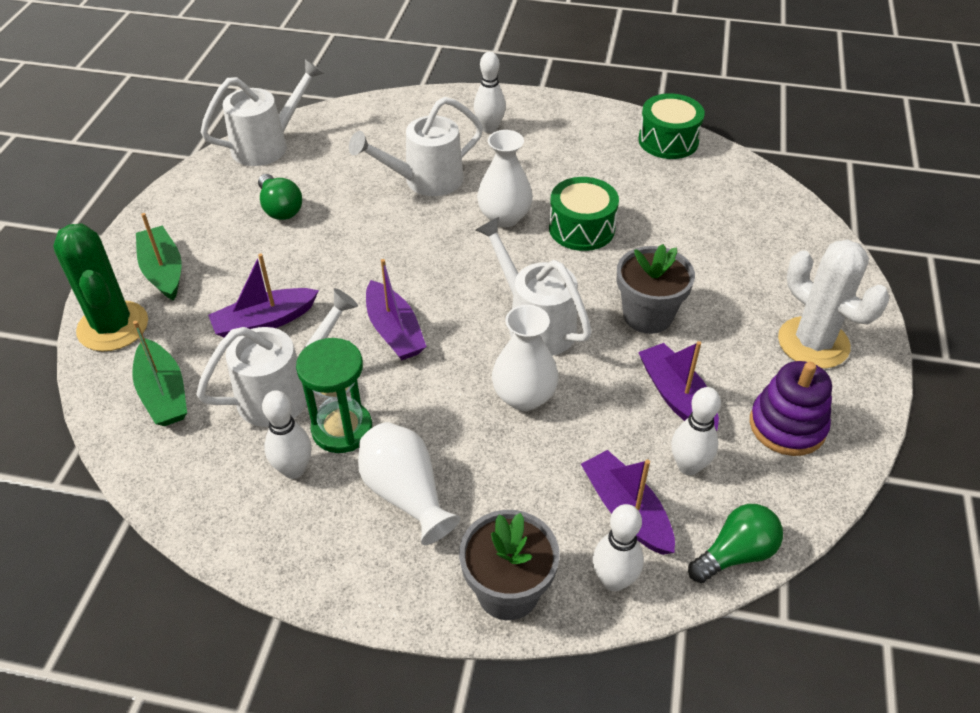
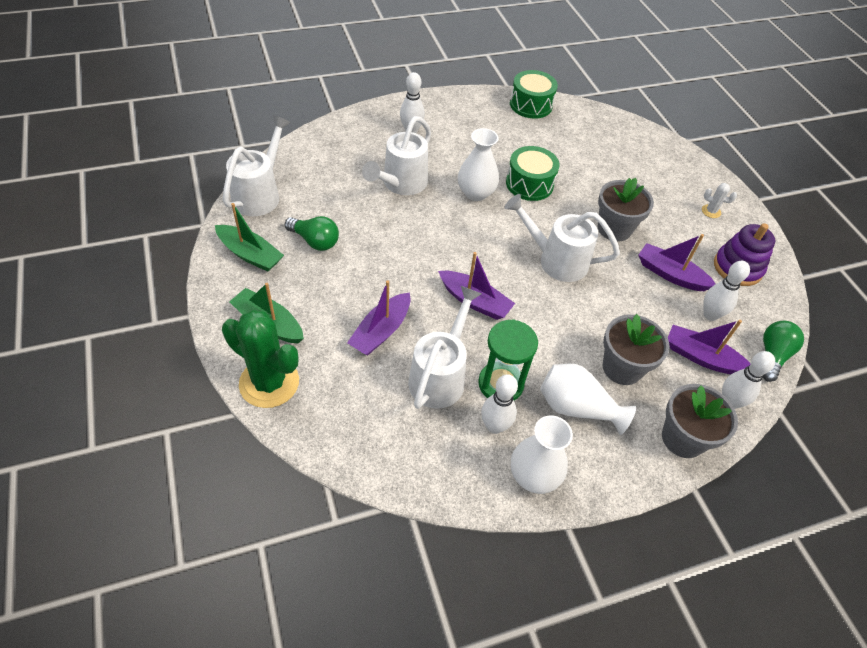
camera: 35 degrees left, 5 degrees up
(163, 393) = (356, 415): green boat -> green boat (250, 254)
(505, 476) = (622, 368): none -> grey flower pot
(524, 396) = (590, 311): white vase -> white vase (533, 476)
(813, 343) = (711, 211): white cactus -> white cactus, size x0.42

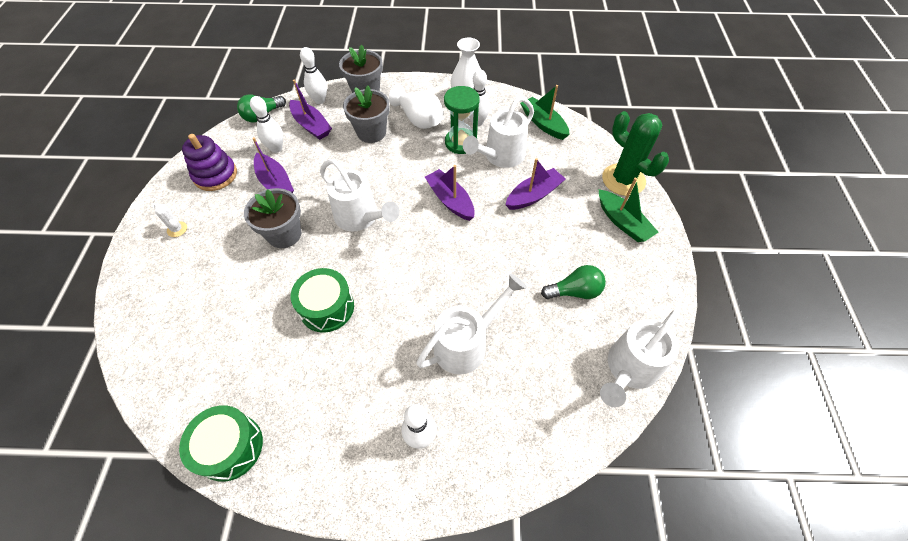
camera: 155 degrees left, 5 degrees up
(250, 254) = (639, 292): green boat -> green boat (543, 124)
(315, 241) = (574, 291): green light bulb -> green light bulb turned 120 degrees clockwise
(476, 193) = (391, 310): white vase -> none

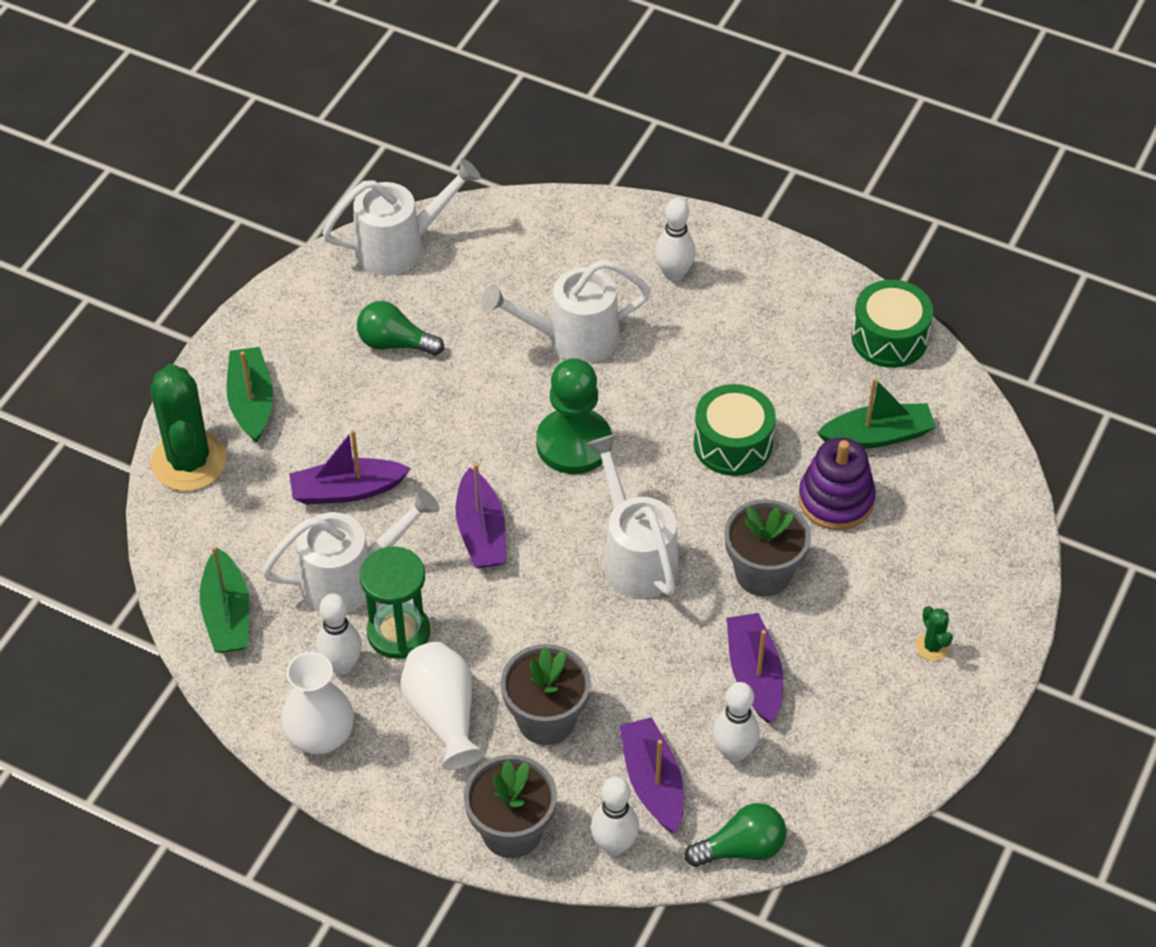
camera: 155 degrees left, 5 degrees down
(177, 229) = (932, 647): white cactus -> green cactus
(215, 175) = (856, 733): purple stacking toy -> purple stacking toy (836, 500)
(228, 353) = (877, 436): none -> green boat
(426, 269) = (574, 443): none -> green pawn

